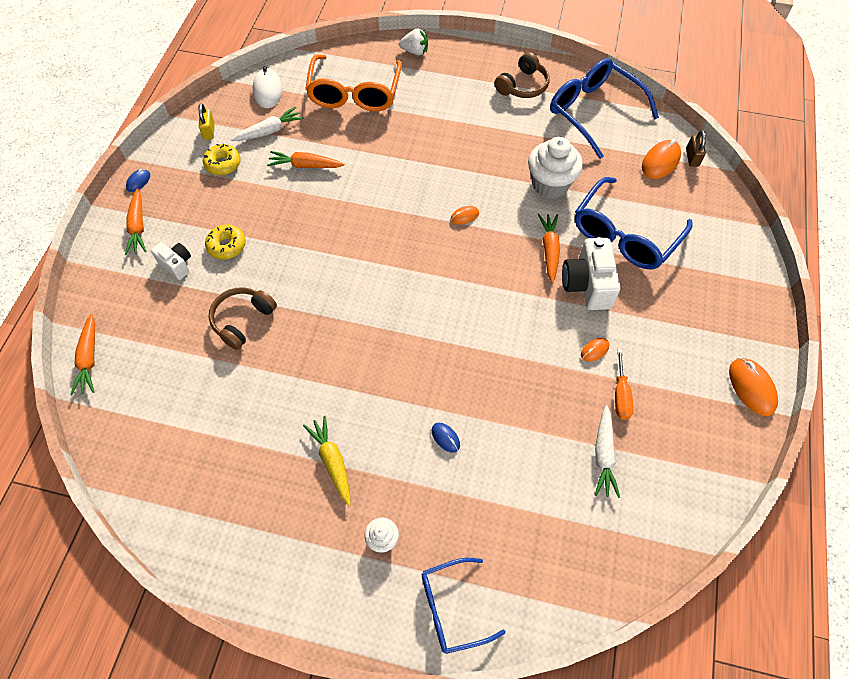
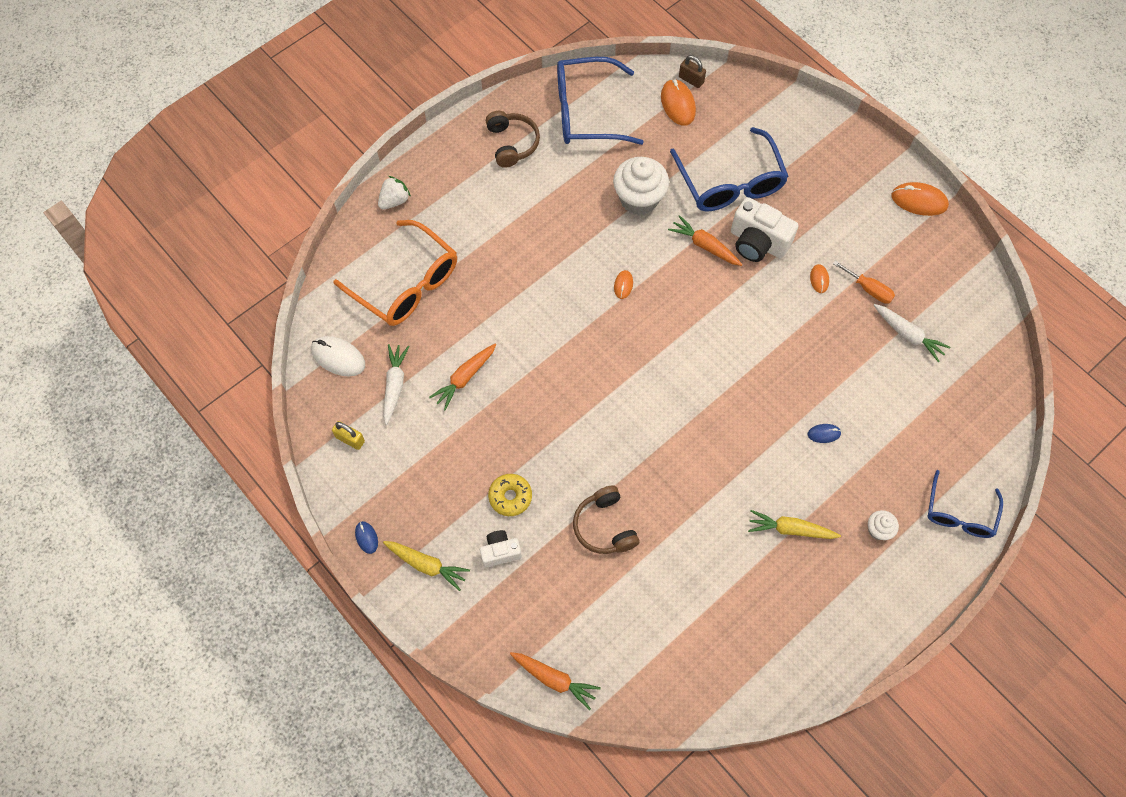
camera: 55 degrees left, 5 degrees up
(138, 227) = (427, 565): orange carrot -> yellow carrot
(223, 164) = (405, 449): yellow donut -> none

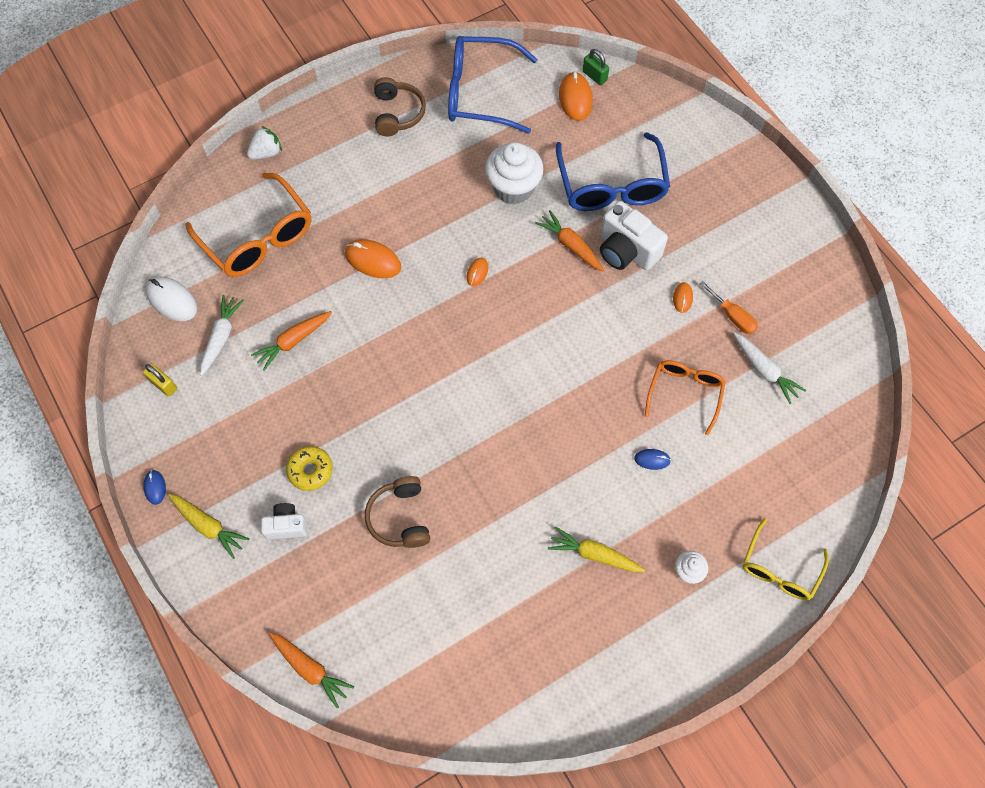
camera: 10 degrees right, 0 degrees up
(691, 80) = (594, 76): brown padlock -> green padlock
(840, 368) = (684, 394): none -> orange glasses
(919, 201) = (806, 233): orange mouse -> orange mouse (373, 260)
(959, 513) = (780, 568): blue glasses -> yellow glasses

